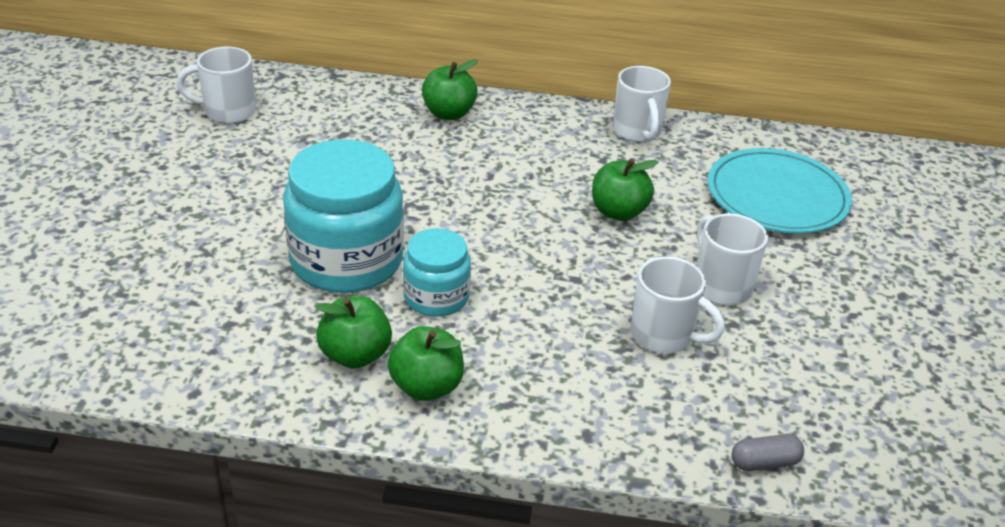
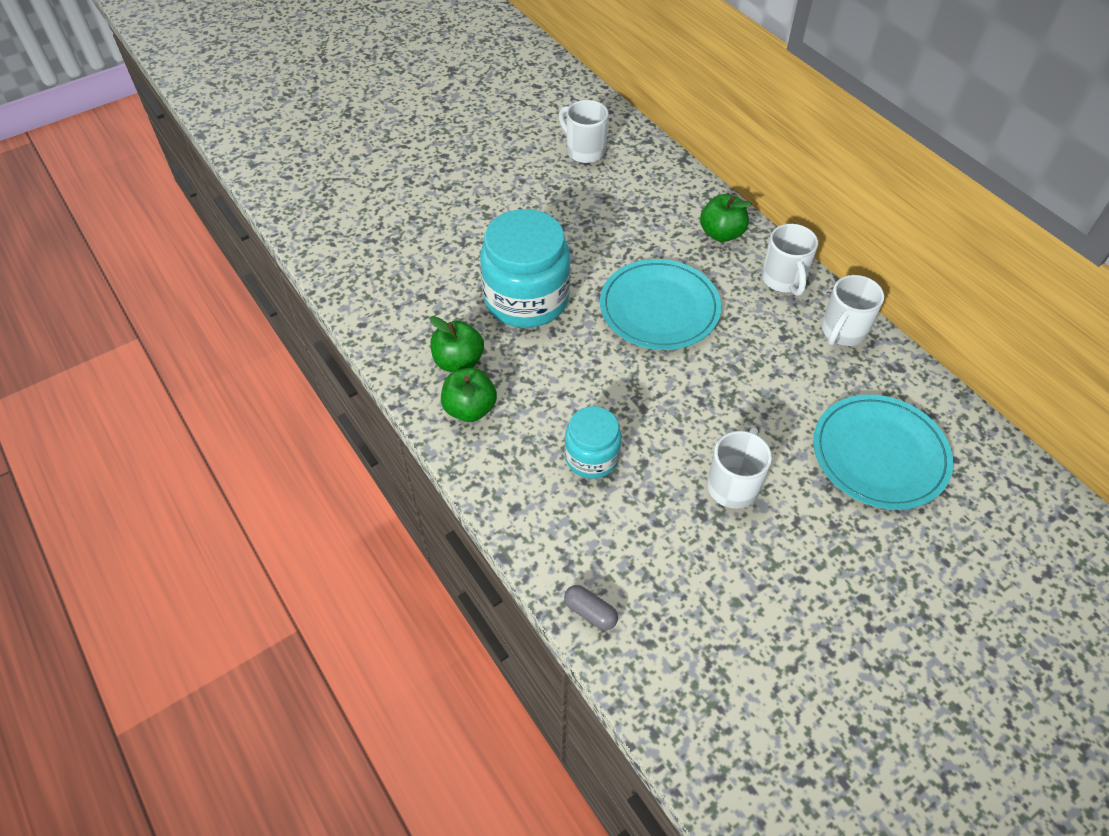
camera: 50 degrees right, 15 degrees up
(436, 297) = (545, 358): turquoise jar -> turquoise jar (591, 457)
(478, 196) = (659, 308): none -> turquoise plate
(618, 212) = (738, 383): green apple -> none
(664, 335) = (645, 487): white mug -> white mug (783, 280)

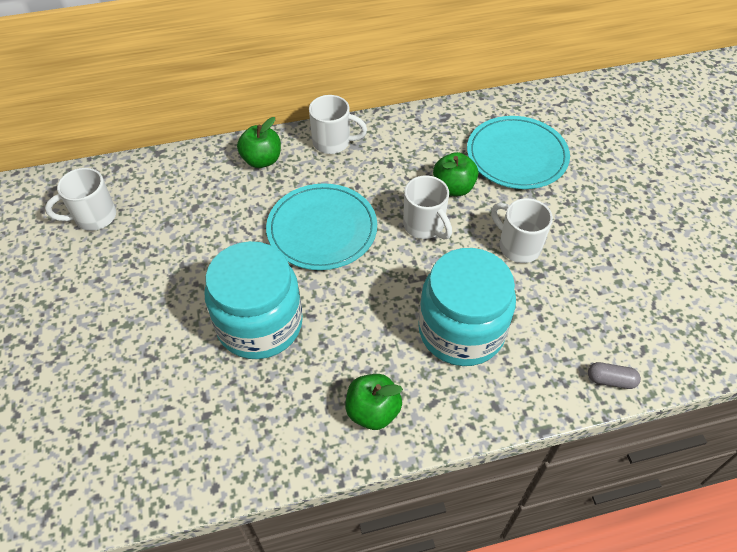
camera: 70 degrees left, 0 degrees up
(458, 362) = (310, 405): green apple -> green apple (453, 188)
(590, 612) = (610, 380): grey capsule -> grey capsule turned 45 degrees clockwise
(591, 457) = (461, 330): turquoise jar -> turquoise jar, size x1.77
(842, 332) = (400, 130): white mug -> white mug (424, 226)

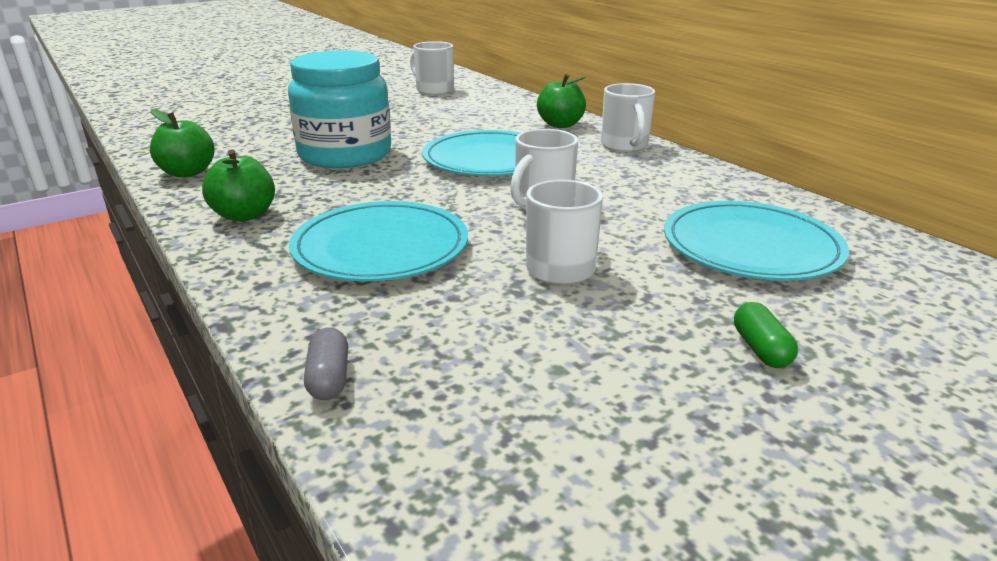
camera: 70 degrees right, 25 degrees down
(453, 188) = (628, 213): green apple -> green apple (187, 172)
(461, 330) = (381, 247): turquoise jar -> turquoise plate
(617, 202) = (760, 349): none -> green capsule

